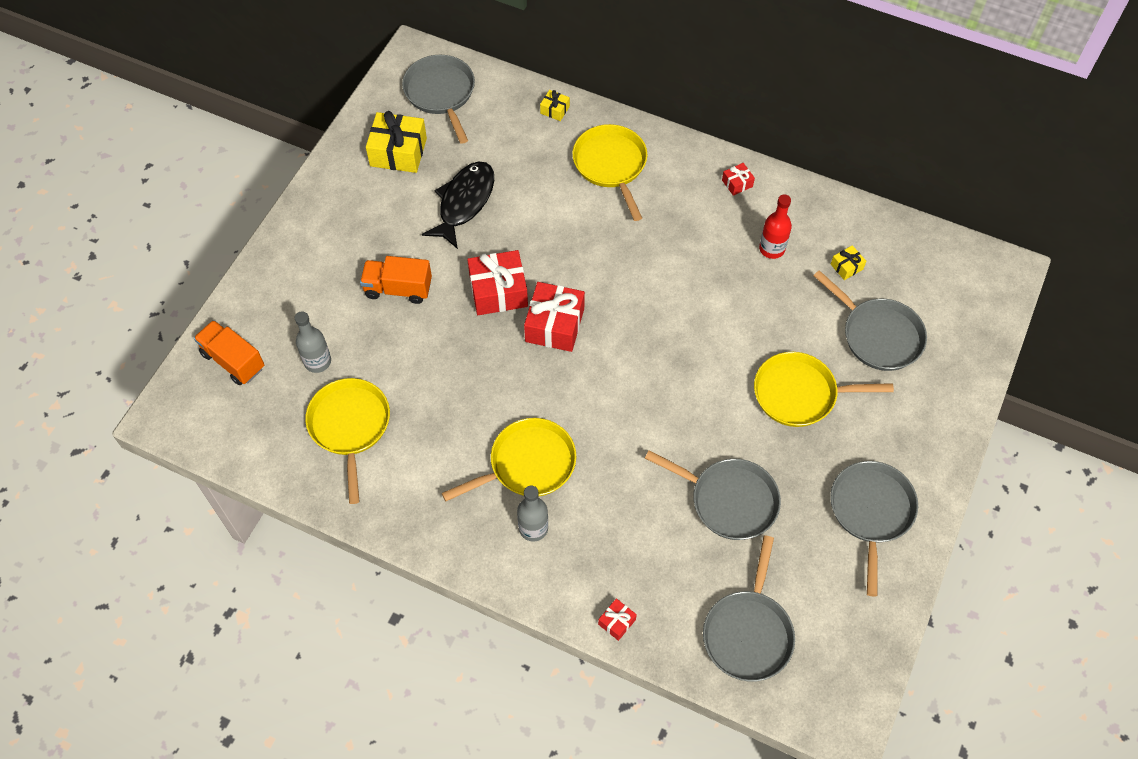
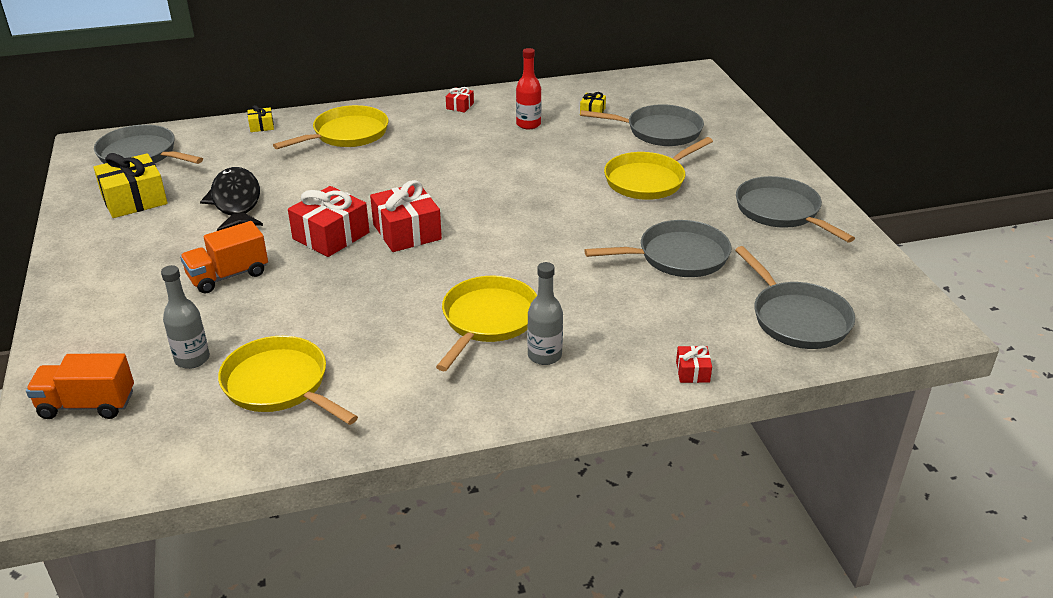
camera: 40 degrees left, 25 degrees down
(611, 165) = (347, 134): yellow pan -> yellow pan turned 105 degrees clockwise

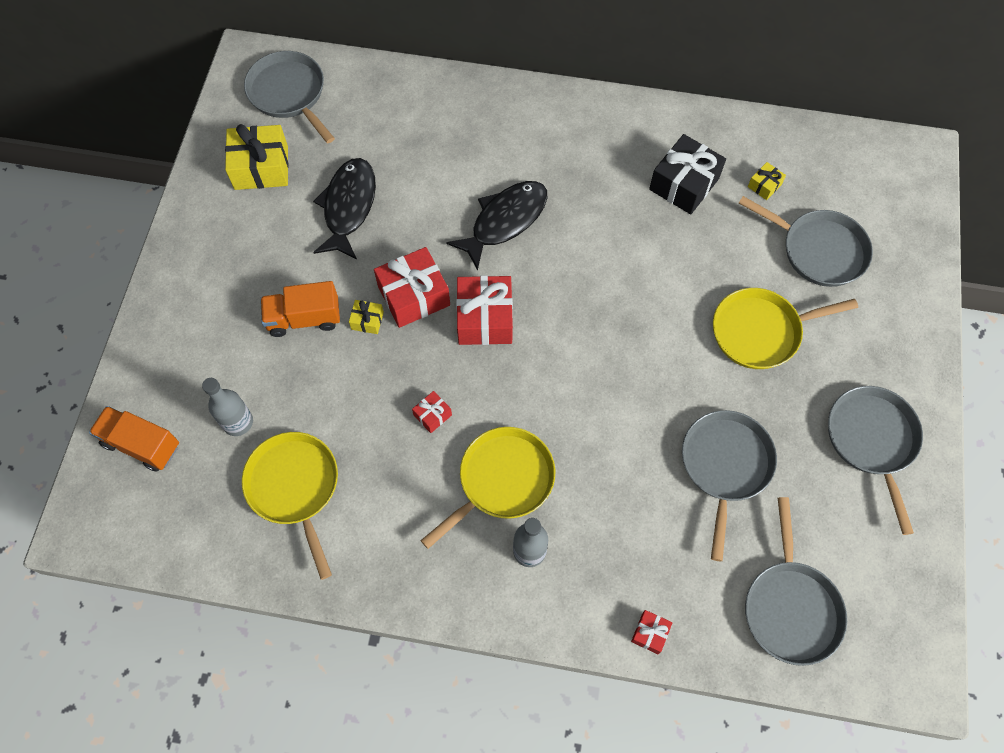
camera: 25 degrees right, 30 degrees up
(261, 126) = (415, 86): yellow gift -> yellow gift (367, 320)
(347, 134) = (492, 132): yellow pan -> none
(389, 176) = (505, 221): none -> black fish
(460, 106) = (627, 123): red gift -> red gift (432, 415)
(528, 124) = (684, 184): red bottle -> black gift
(677, 256) = (725, 466): grey pan -> grey pan turned 90 degrees counterclockwise

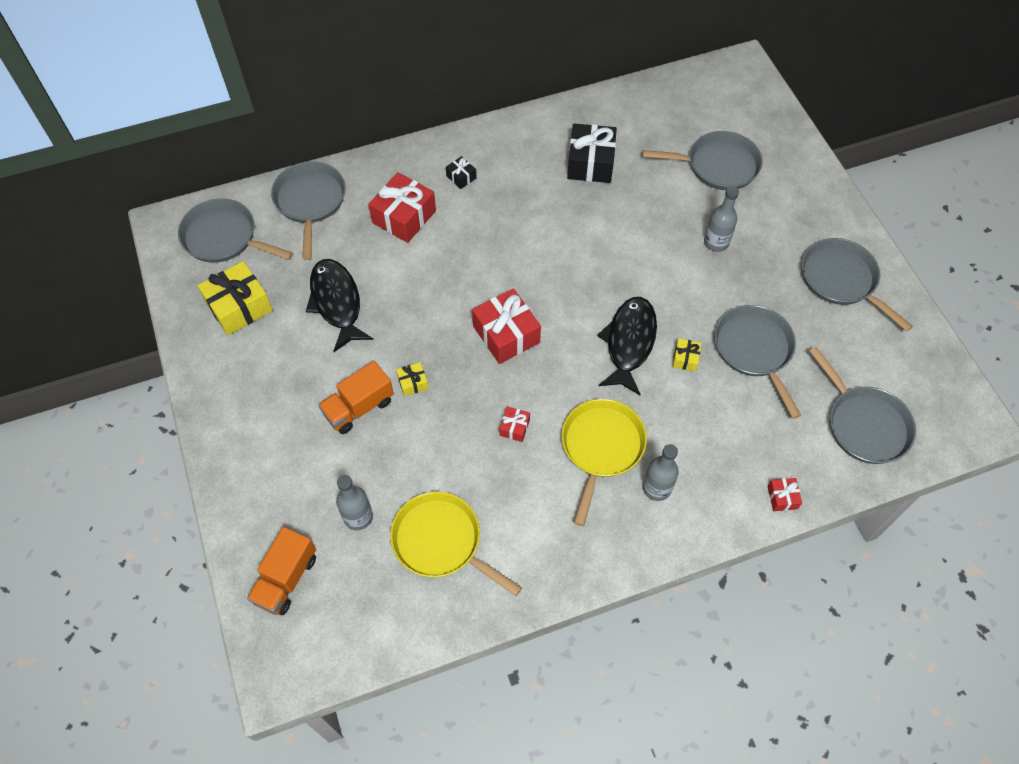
camera: 30 degrees left, 5 degrees down
(142, 444) = (286, 579): orange truck -> orange truck turned 60 degrees counterclockwise
(387, 96) = (310, 202): none -> grey pan
(414, 295) = (438, 345): red gift -> red gift (404, 217)
(505, 221) = (472, 254): black fish -> black fish (629, 343)
(544, 138) = (461, 177): none -> black gift
(760, 331) = (716, 242): yellow pan -> grey bottle
(764, 185) = (649, 137): yellow gift -> yellow gift (685, 358)

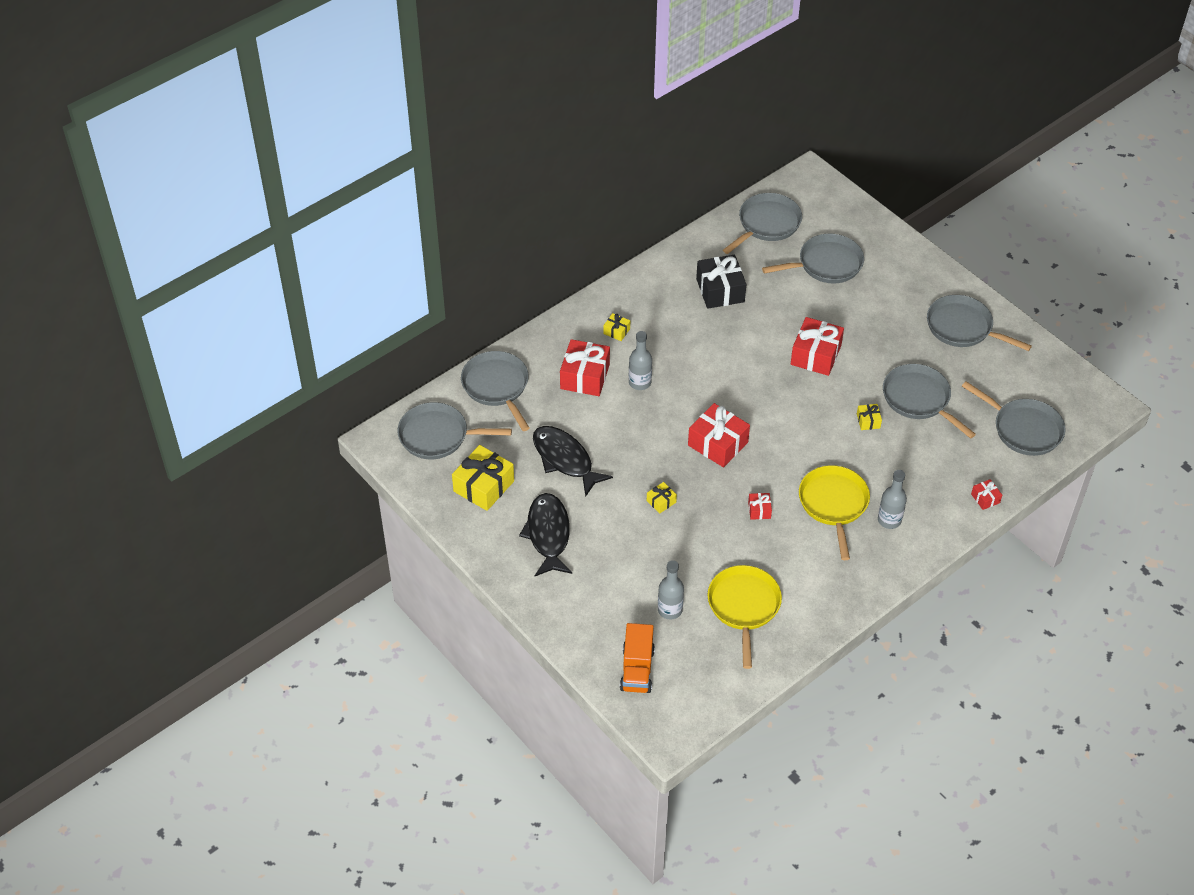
camera: 20 degrees left, 10 degrees down
(359, 407) = (627, 532): orange truck -> none
(441, 541) = (744, 607): yellow pan -> yellow pan turned 75 degrees clockwise
(461, 177) = (616, 331): black gift -> yellow gift
(629, 343) = (819, 422): black fish -> black fish (548, 534)
(660, 264) = (816, 355): none -> red gift
(673, 105) = (767, 224): none -> grey pan
(716, 242) = (852, 326): grey bottle -> grey bottle (639, 382)

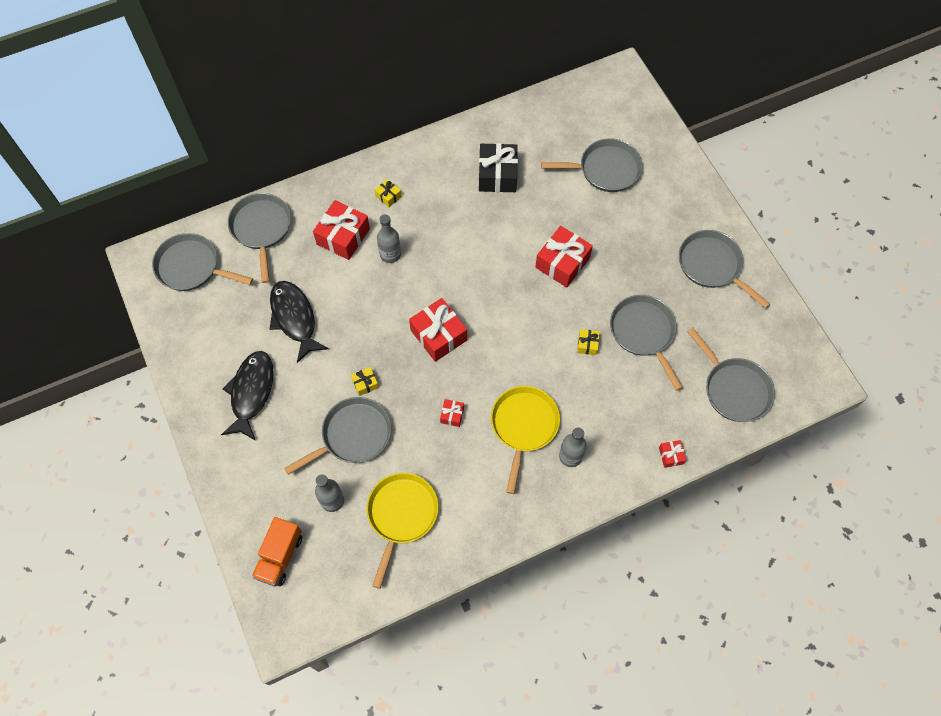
camera: 15 degrees right, 15 degrees up
(483, 486) = (212, 328): yellow gift -> none
(767, 224) = (564, 115): grey pan -> grey pan (353, 435)

